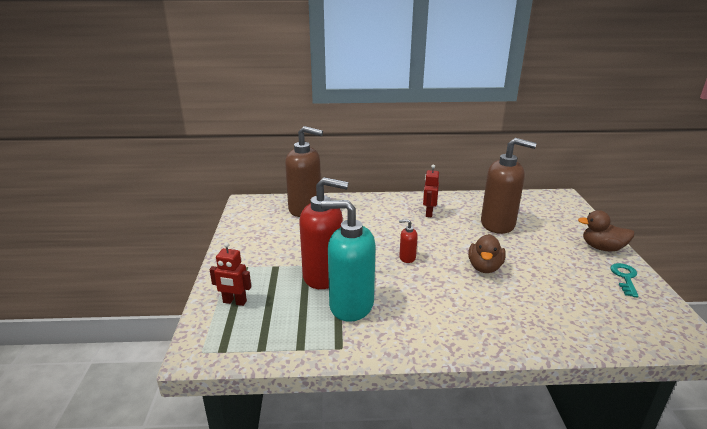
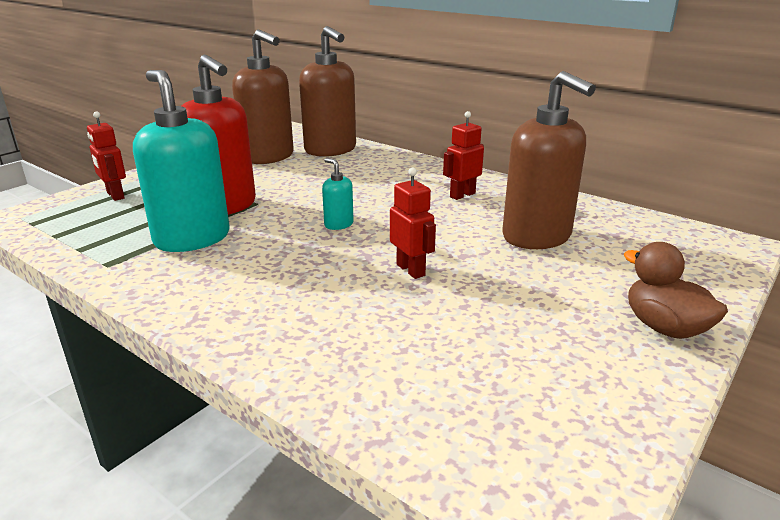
camera: 40 degrees right, 0 degrees up
(277, 229) = (268, 157): none -> brown soap dispenser
(407, 258) = (338, 224): red soap dispenser -> turquoise soap dispenser
(484, 267) = (411, 270): brown duck -> red robot
(625, 277) = (620, 379): turquoise key -> none

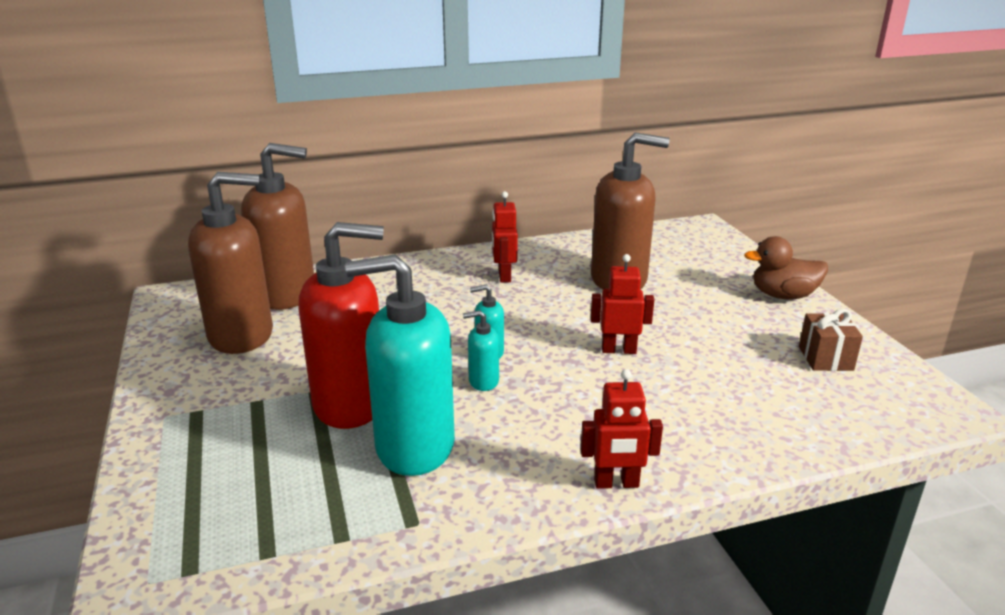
camera: 55 degrees left, 0 degrees up
(115, 195) = (192, 477): red robot -> red robot (616, 483)
(296, 234) = (483, 381): none -> turquoise soap dispenser
(559, 388) = (825, 358): none -> brown gift

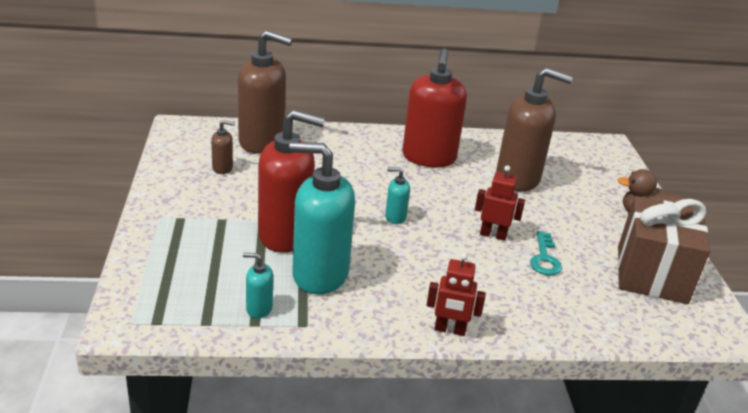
camera: 10 degrees right, 5 degrees up
(242, 335) = (222, 168): brown soap dispenser -> brown soap dispenser, size x0.43
(483, 381) = (383, 238): turquoise soap dispenser -> turquoise soap dispenser (259, 308)
(504, 276) = (428, 158): red robot -> red soap dispenser
(693, 365) = (544, 258): none -> turquoise key
(825, 358) = (651, 274): brown gift -> brown gift, size x2.08

